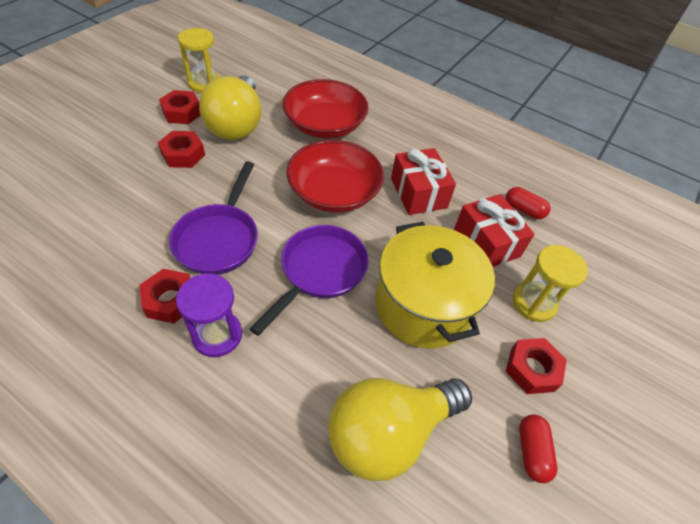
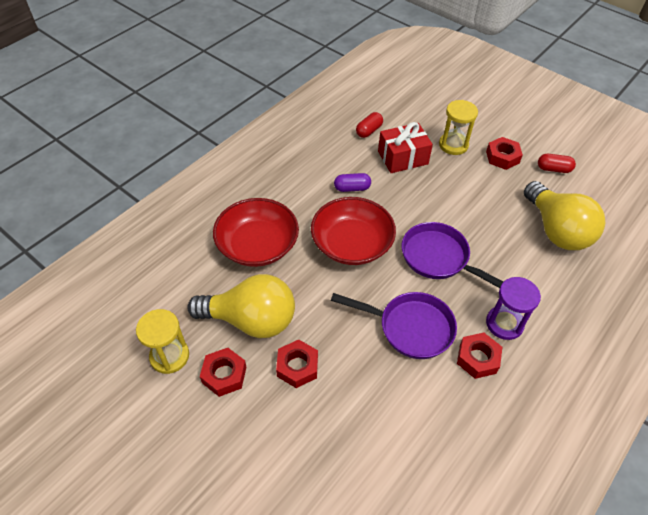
camera: 80 degrees left, 0 degrees up
(418, 193) = (352, 188): red gift -> purple capsule
(423, 305) = (462, 201): yellow pot -> none

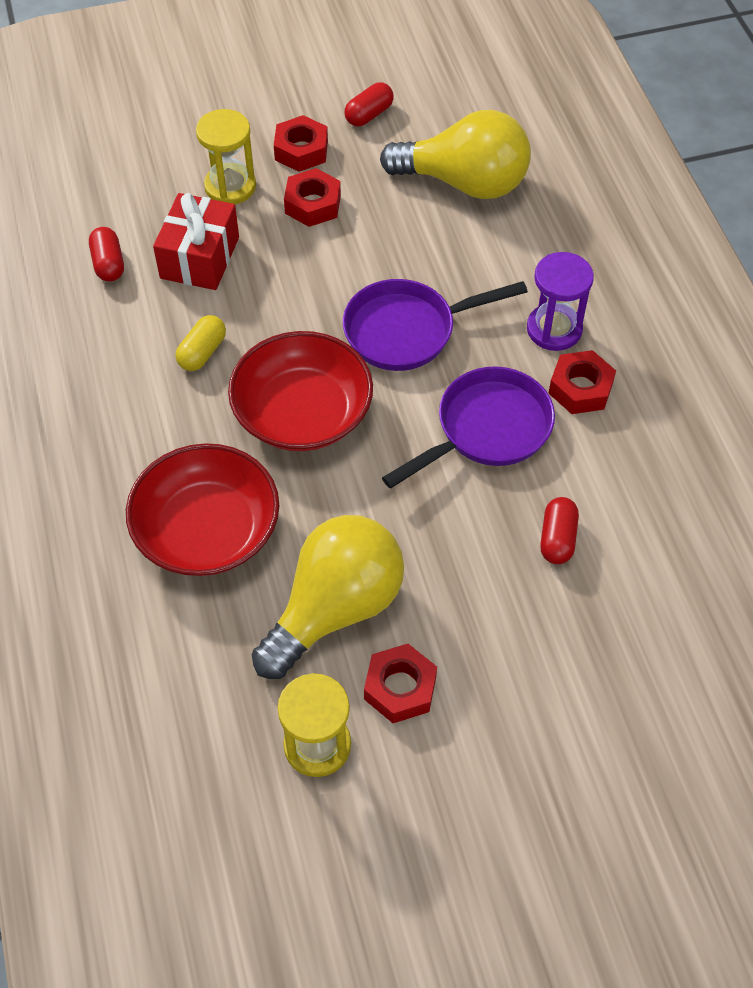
camera: 55 degrees left, 5 degrees up
(297, 367) = (451, 591): red nut -> red nut (313, 204)
(352, 188) = (202, 352): purple capsule -> yellow capsule
(369, 401) = (557, 538): none -> red capsule

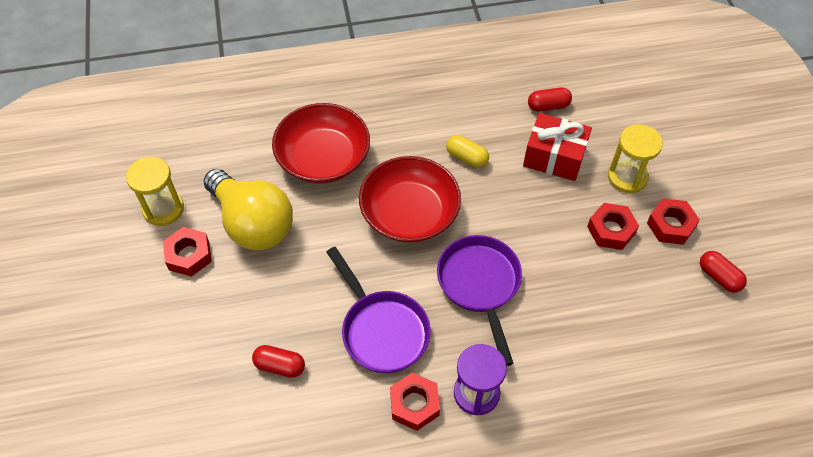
camera: 95 degrees right, 0 degrees up
(464, 183) = (642, 344): yellow light bulb -> none

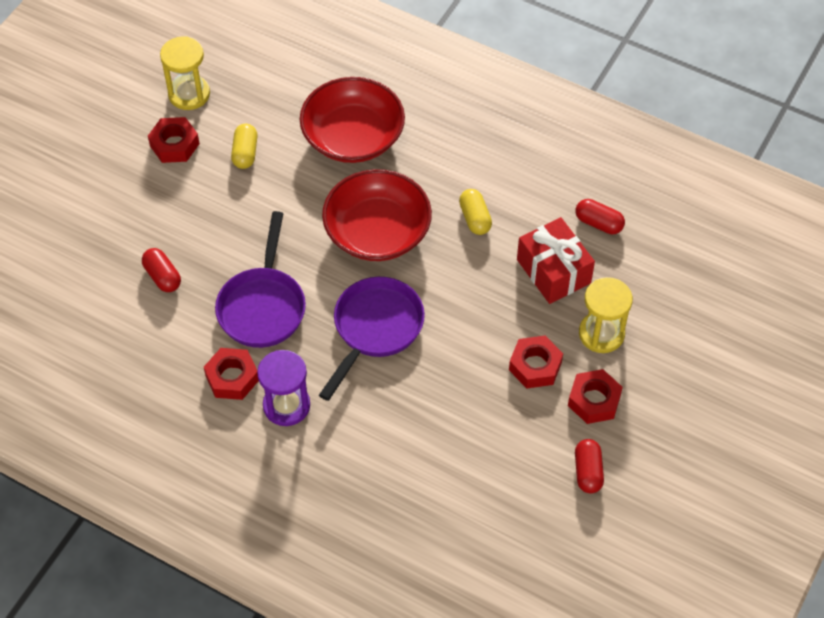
camera: 40 degrees right, 0 degrees up
(253, 224) = (245, 153): yellow light bulb -> yellow capsule

